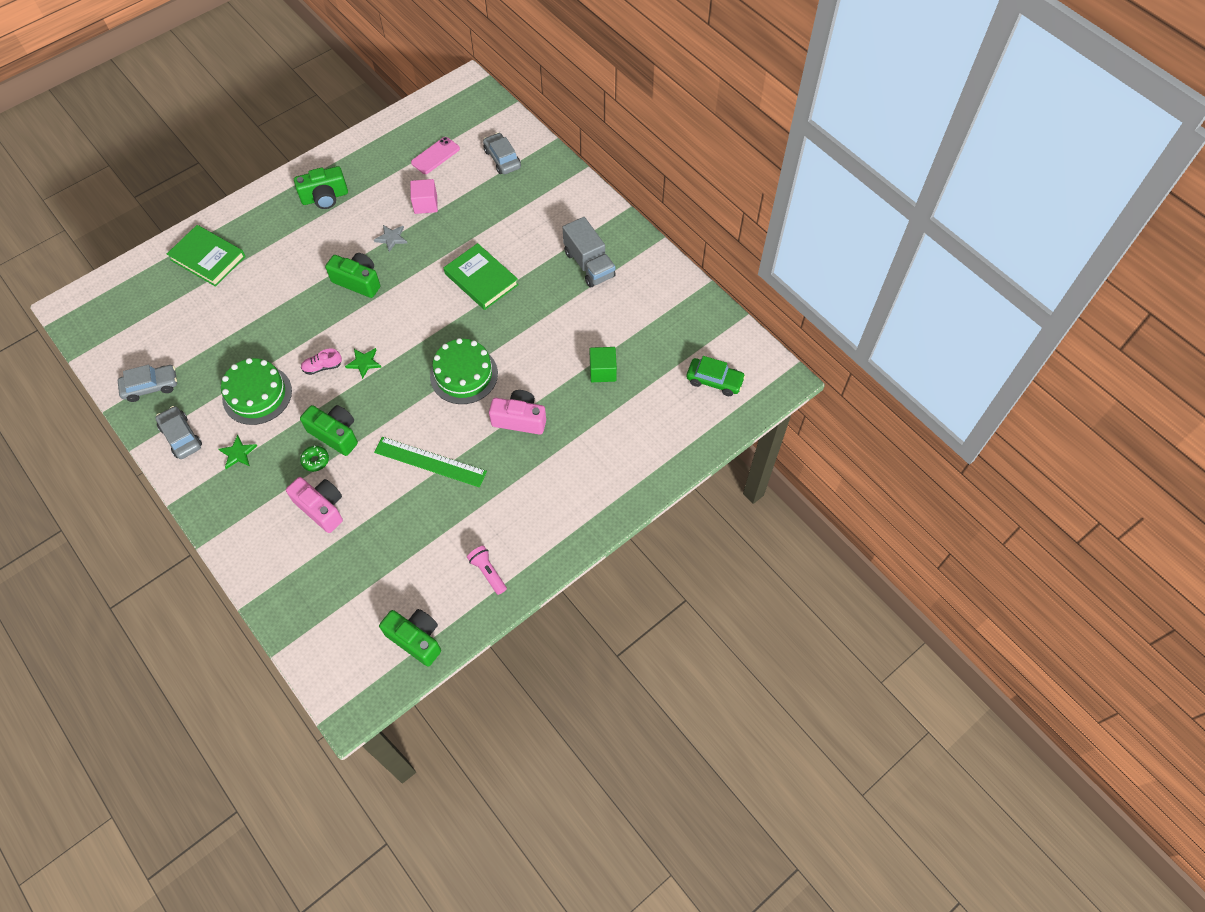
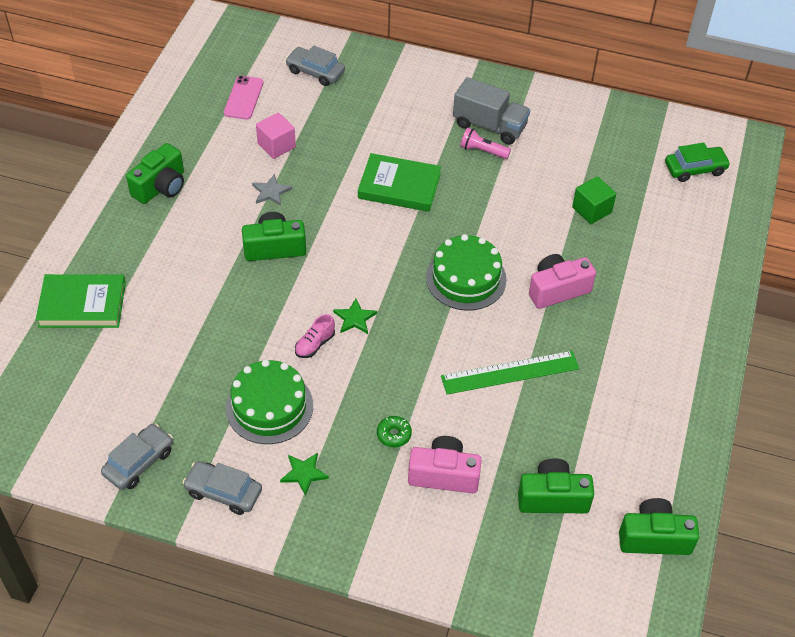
camera: 35 degrees left, 10 degrees down
(335, 434) = (390, 399): green camera -> green camera (552, 497)
(488, 572) = (660, 438): pink flashlight -> pink flashlight (482, 151)

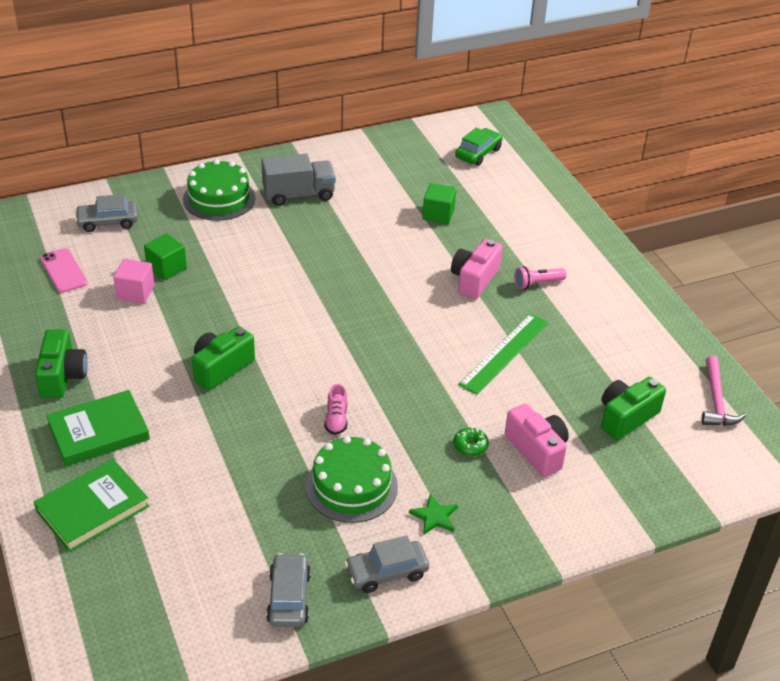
camera: 40 degrees left, 10 degrees down
(271, 192) = (170, 329): grey star -> none
(319, 137) = (166, 268): none -> green cube
(355, 318) = (347, 382): green star -> none
(399, 186) = (275, 271): green book -> green book (99, 432)
(444, 474) = (537, 450): pink camera -> pink camera turned 90 degrees clockwise
(466, 278) = (400, 307): green cake -> green cake (219, 198)
(482, 151) = (313, 214): pink flashlight -> pink flashlight (537, 284)
(654, 537) = (716, 401): green camera -> pink hammer

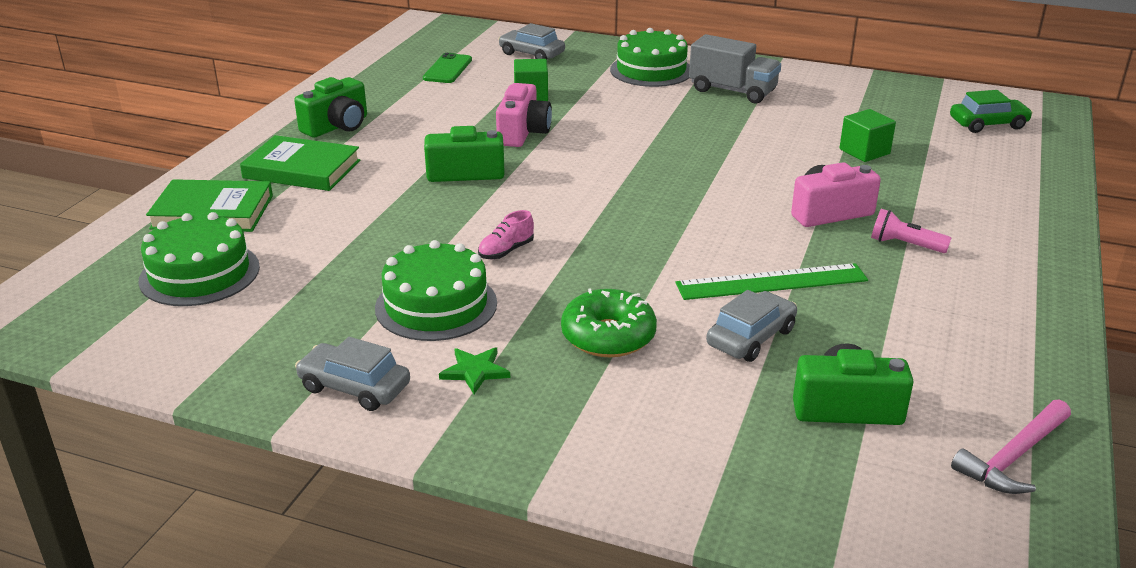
camera: 45 degrees right, 10 degrees down
(63, 271) = (448, 69): pink phone -> green phone
(135, 292) = (480, 100): pink cube -> none
(167, 562) = (199, 273): none -> green cake
(289, 597) = (241, 353): grey car -> grey car (751, 337)
(470, 446) = (608, 336): green donut -> green donut, size x1.90
(537, 450) = (680, 378): pink camera -> pink camera (523, 133)

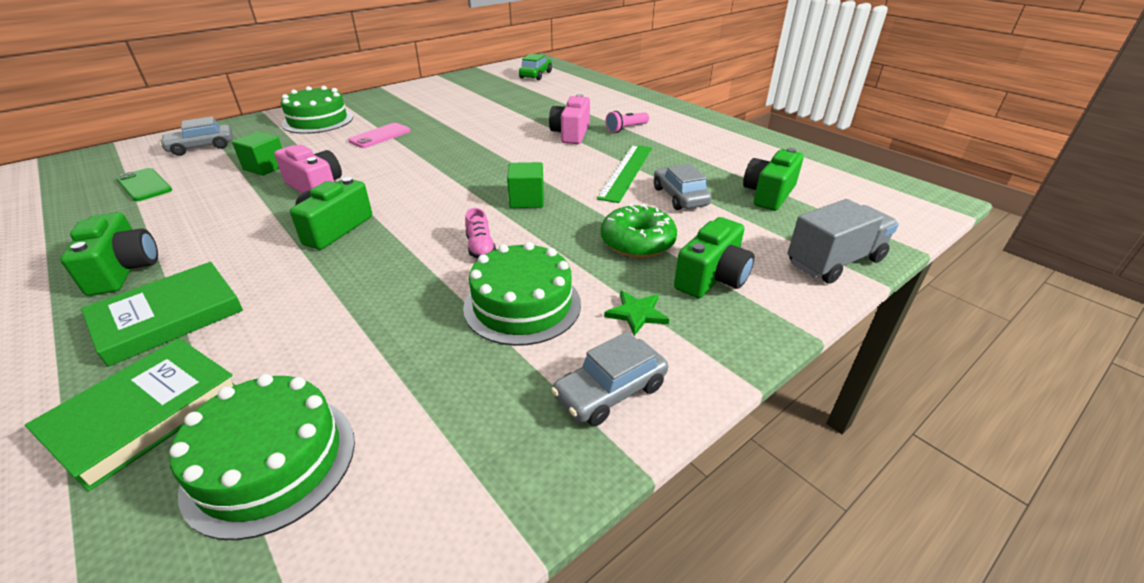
camera: 60 degrees left, 5 degrees up
(583, 403) = (712, 278): none -> green camera
(661, 113) = (380, 136): none -> pink phone
(732, 91) = (393, 110): grey truck -> grey truck (834, 262)
(864, 151) = (520, 105): green cube -> green cube (527, 200)
(1013, 457) = (832, 171): pink hammer -> none

